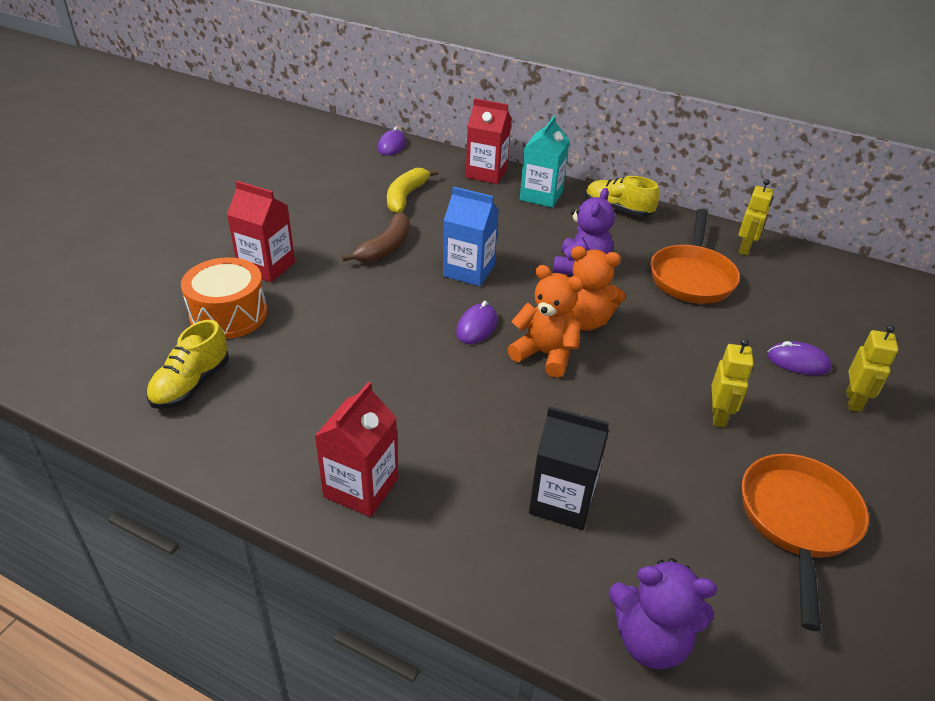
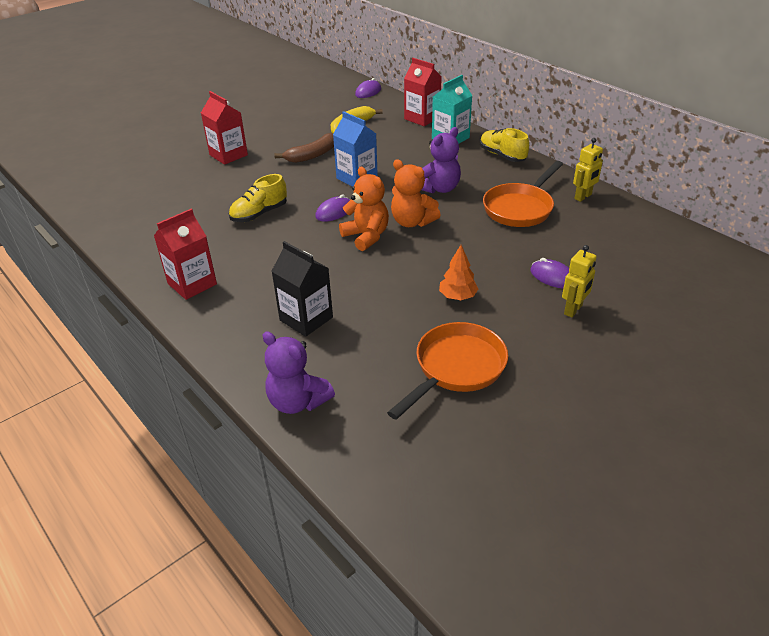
camera: 25 degrees right, 0 degrees up
(191, 385) = (138, 212): yellow shoe -> yellow shoe (259, 214)
(228, 315) = (186, 178): orange drum -> none
(719, 416) = (457, 296): yellow robot -> orange tree

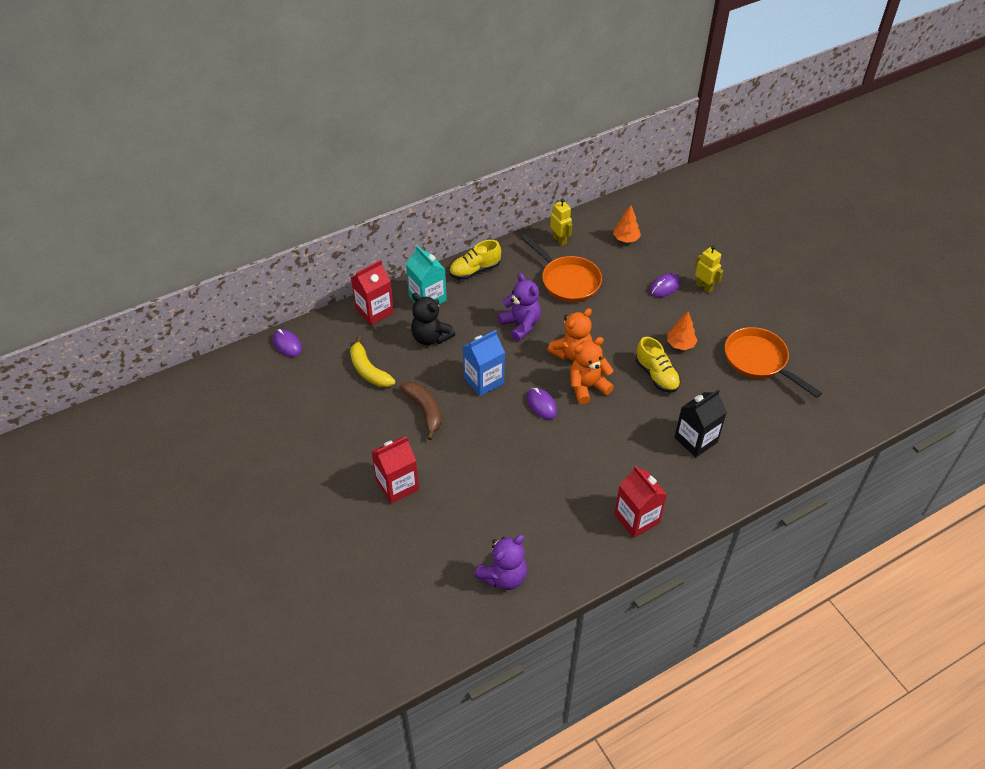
camera: 80 degrees left, 10 degrees up
(259, 214) = (530, 463): yellow shoe -> yellow shoe (656, 375)
(298, 401) = (787, 453): purple teddy bear -> purple teddy bear (504, 576)
(401, 146) = (431, 337): none -> black teddy bear
(619, 240) = (626, 239): none -> orange tree

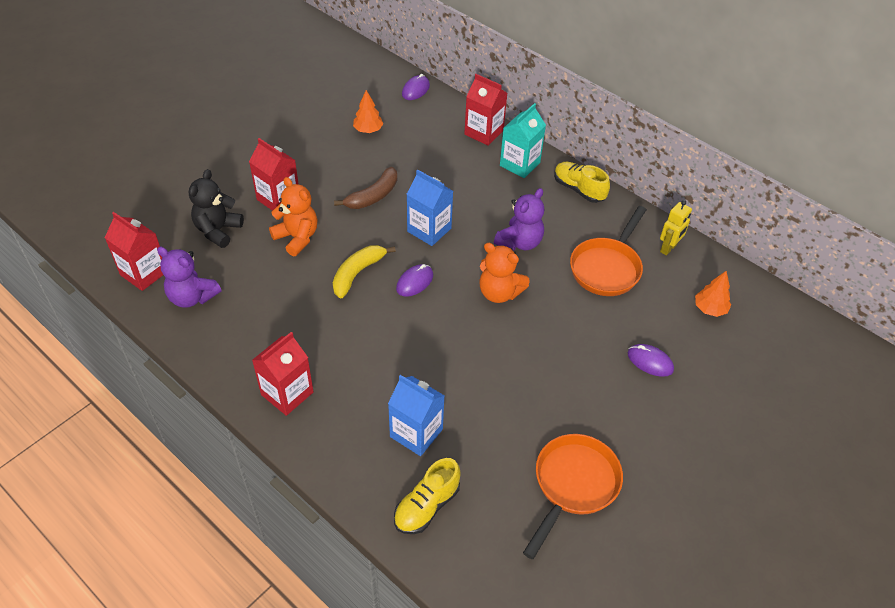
camera: 70 degrees right, 0 degrees up
(368, 370) = (407, 147): yellow banana -> yellow banana (357, 273)
(431, 337) = (469, 178): black teddy bear -> black teddy bear (218, 230)
(457, 615) = (144, 273): none -> red carton
(587, 387) = (455, 316): orange teddy bear -> orange teddy bear (297, 238)
(656, 375) = (500, 377): yellow shoe -> yellow shoe (426, 506)
(680, 344) = (561, 394): orange tree -> orange tree (368, 130)
(696, 440) = (416, 433): black carton -> blue carton
(704, 287) = (674, 404): yellow robot -> none

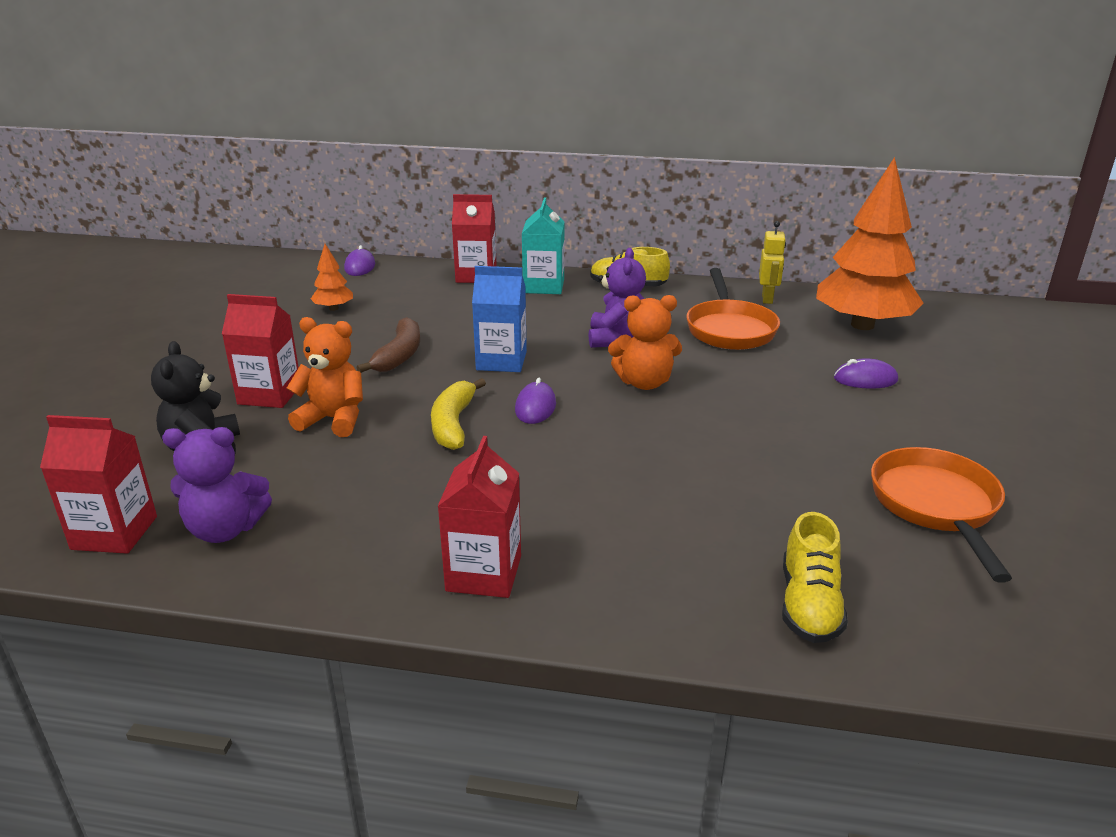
camera: 30 degrees left, 20 degrees down
(416, 433) = (704, 538): blue carton -> none
(709, 309) = (862, 325): orange tree -> orange tree, size x2.34

